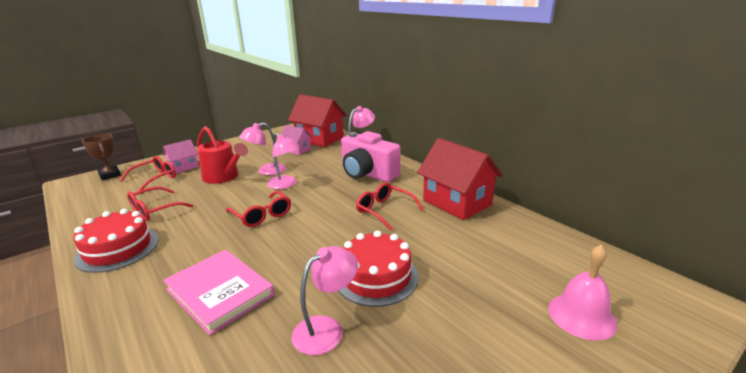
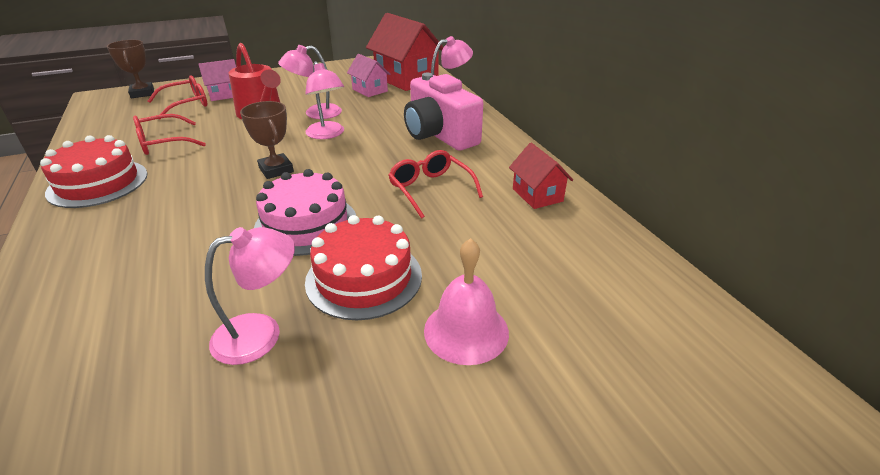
camera: 15 degrees right, 10 degrees up
(220, 292) = (170, 258): pink book -> none
(262, 215) = (276, 170): red glasses -> brown trophy
(310, 249) = (306, 224): none -> pink cake
(457, 202) = (537, 195): red house -> red house, size x0.54
(581, 315) = (620, 400): pink bell -> pink bell (466, 331)

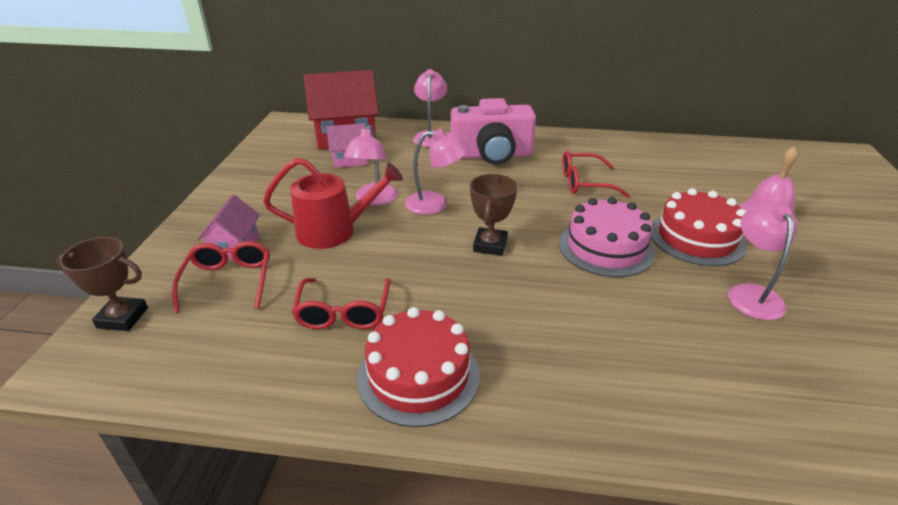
camera: 60 degrees left, 0 degrees up
(276, 170) = (490, 245): brown trophy -> brown trophy turned 75 degrees counterclockwise
(537, 195) = (619, 149): red house -> none

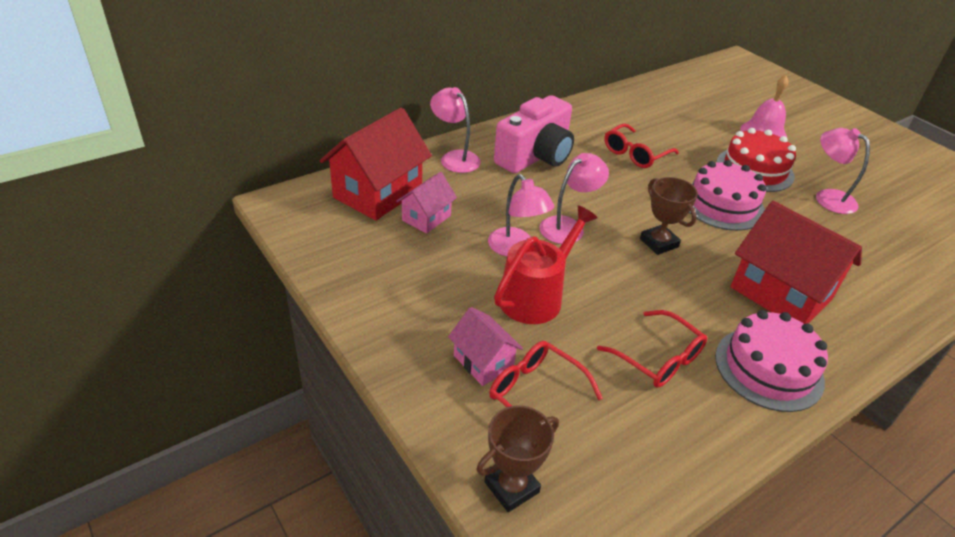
camera: 45 degrees left, 5 degrees up
(418, 375) = (768, 368): red cake -> pink cake
(538, 334) = (780, 293): none -> red house

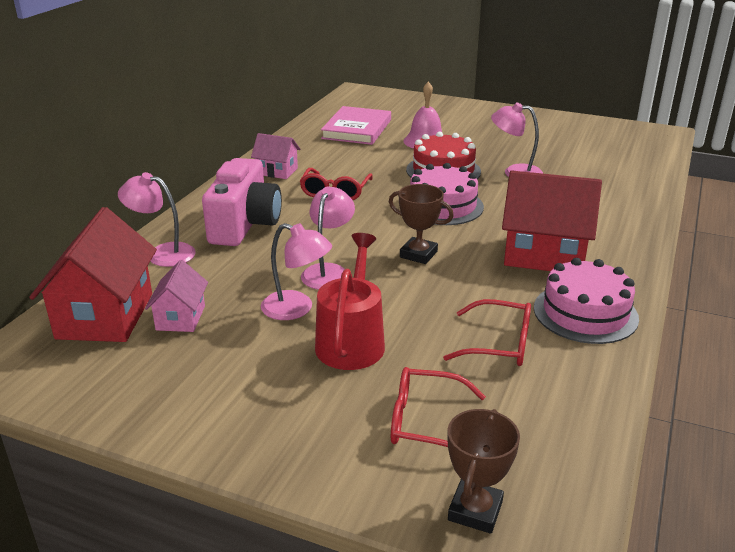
camera: 30 degrees left, 10 degrees down
(483, 362) = (353, 419): pink house -> pink house (277, 171)
(706, 98) = (357, 129): none -> pink book

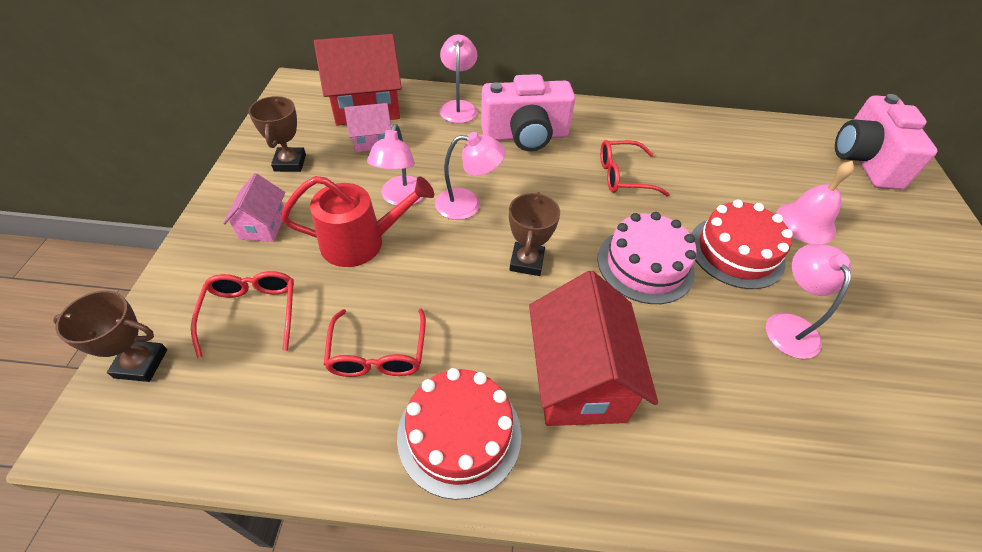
camera: 70 degrees right, 20 degrees up
(178, 385) = (290, 163): none -> brown trophy
(277, 171) = (638, 129): pink house -> pink house (263, 225)
(357, 129) = (784, 160): pink book -> none
(374, 106) = (864, 161): none -> pink camera
(585, 313) = (459, 434): pink cake -> red cake

